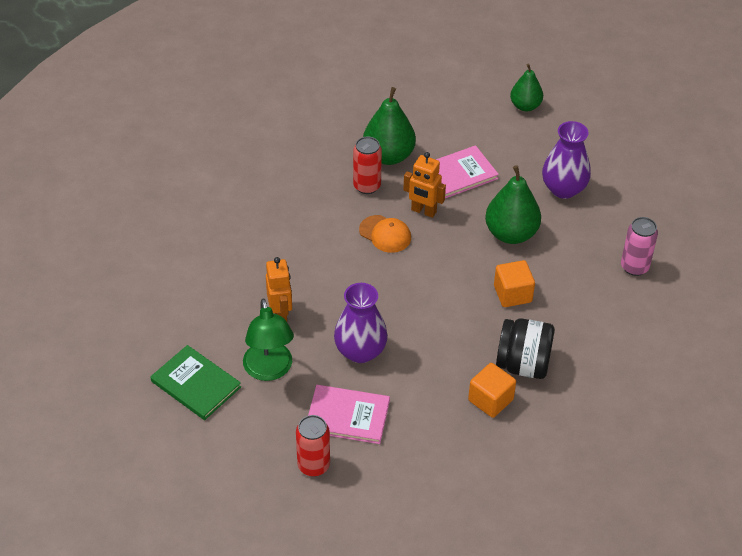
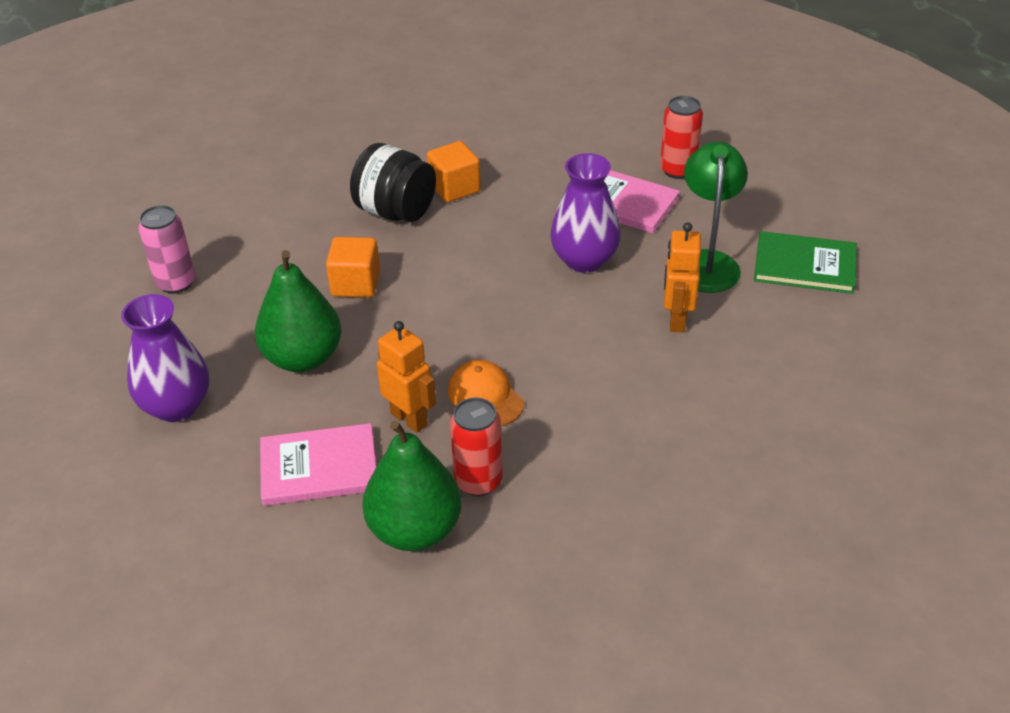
camera: 160 degrees left, 5 degrees down
(196, 384) = (804, 265): green book -> green book turned 45 degrees counterclockwise
(525, 106) = (112, 575): green pear -> none

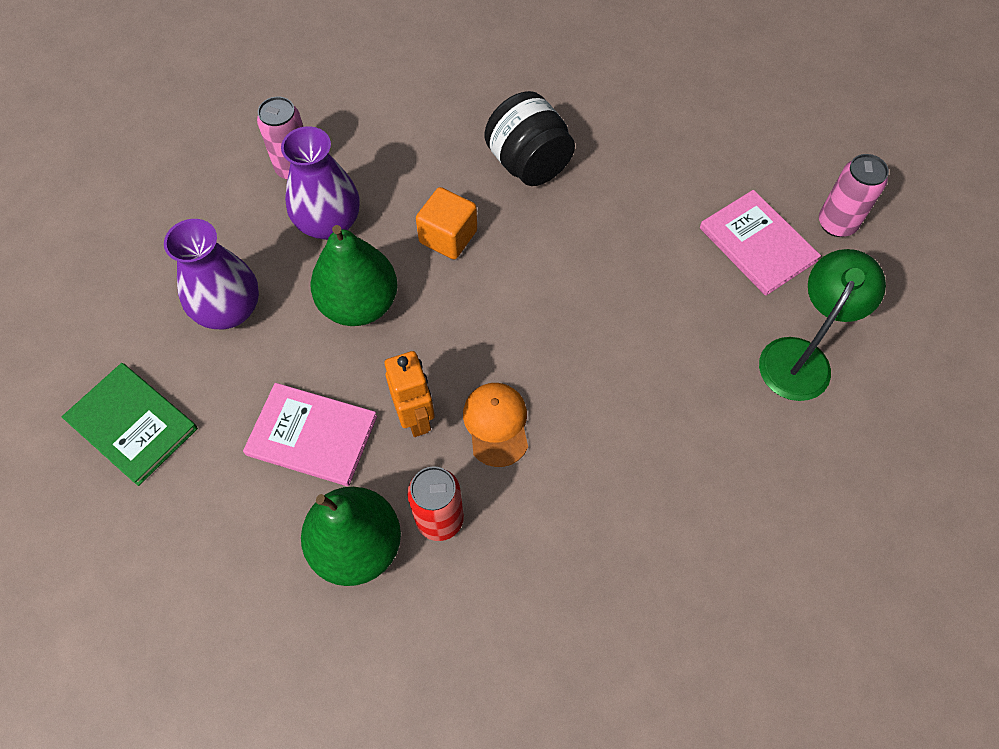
camera: 25 degrees right, 20 degrees up
(454, 188) = (599, 156): orange cube -> none
(584, 260) = (677, 300): purple vase -> purple vase (329, 223)
(676, 320) = (729, 416): orange robot -> none
(678, 170) = (836, 223): red can -> pink can
(804, 265) = (902, 405): green book -> green book (132, 424)

